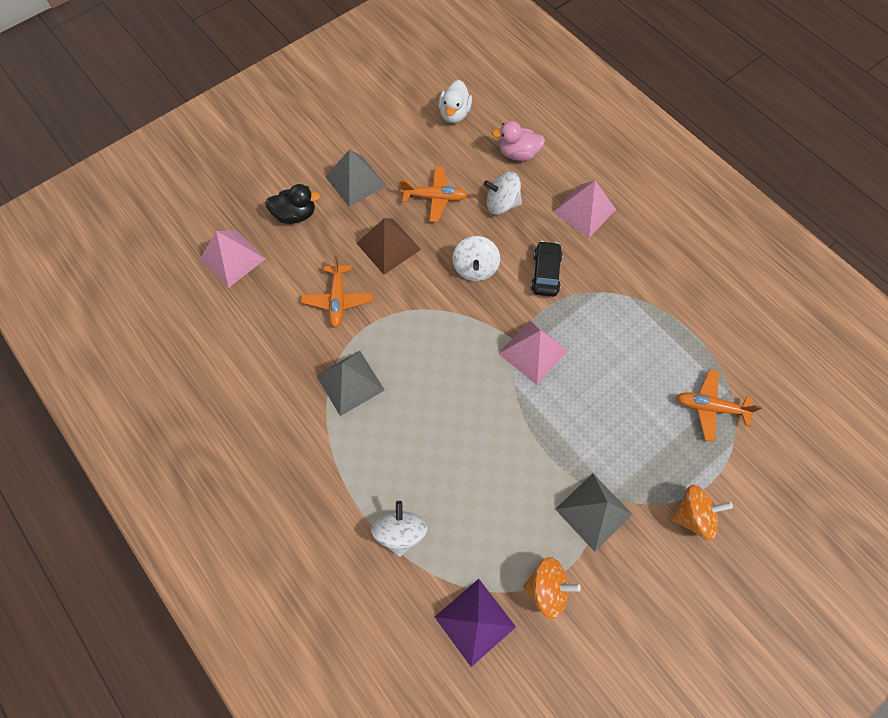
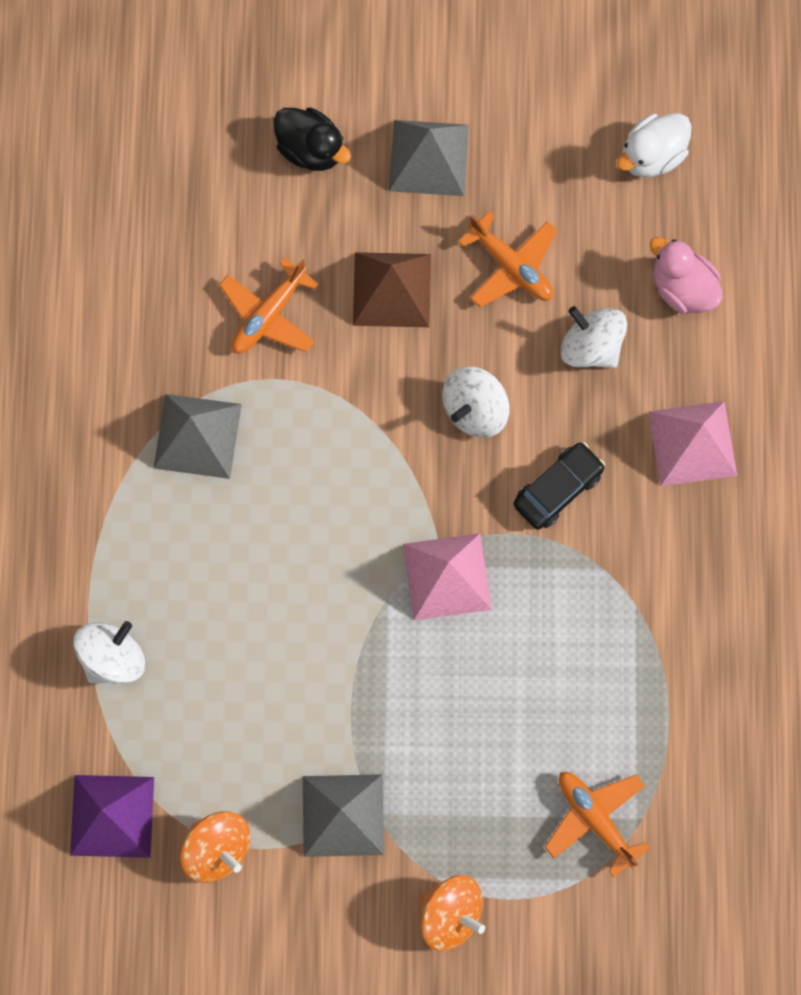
camera: 40 degrees right, 10 degrees up
(232, 258) = (185, 152): pink pyramid -> none

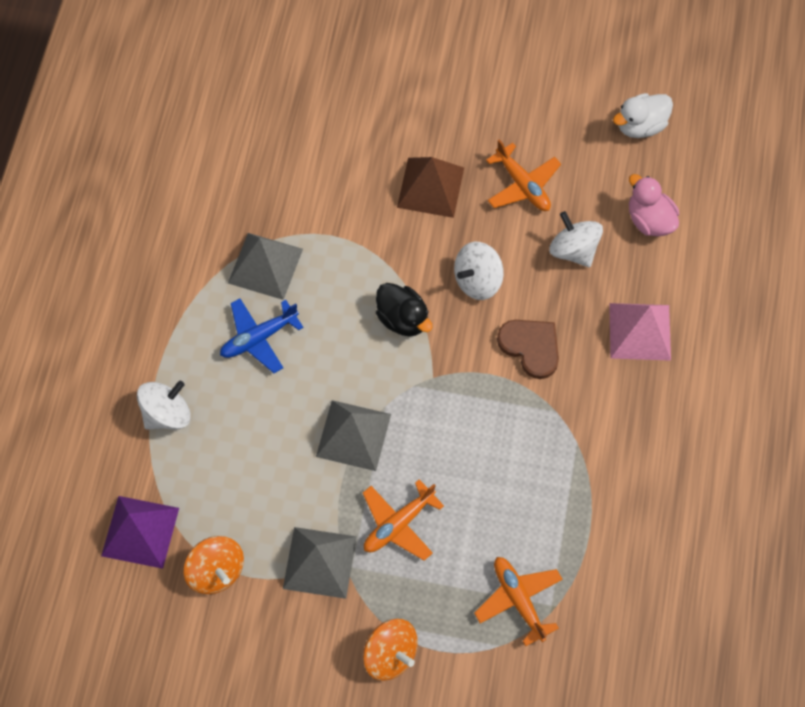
camera: 10 degrees right, 10 degrees down
(209, 536) = (259, 338): none -> blue plane
(268, 314) = (336, 190): orange plane -> orange plane (398, 524)
(311, 149) = (389, 83): black duck -> black duck (403, 319)
(429, 158) = (475, 102): grey pyramid -> grey pyramid (353, 435)
(446, 577) = (434, 397): pink pyramid -> none
(558, 488) = (531, 347): black car -> brown heart

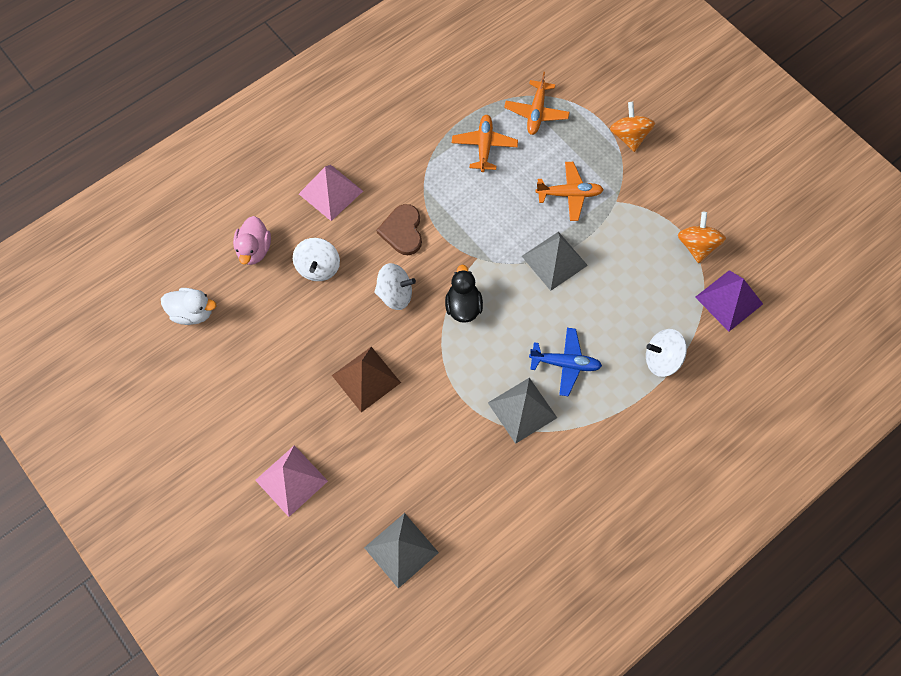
camera: 140 degrees left, 0 degrees up
(319, 562) = (632, 207): grey pyramid -> grey pyramid (401, 550)
(413, 65) = (291, 480): none -> pink pyramid
(522, 185) = (306, 333): orange plane -> orange plane (484, 146)

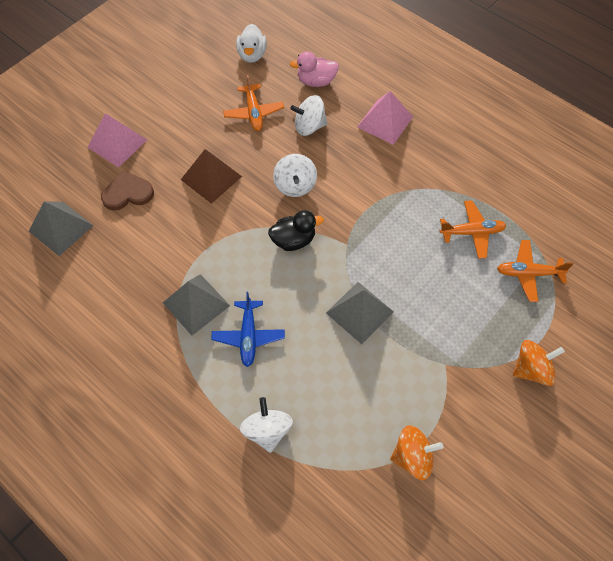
camera: 80 degrees right, 5 degrees down
(402, 231) = (360, 180): brown heart -> brown heart (128, 193)
(569, 194) = (440, 317): orange plane -> orange plane (254, 112)
(729, 300) = (351, 499): purple pyramid -> none

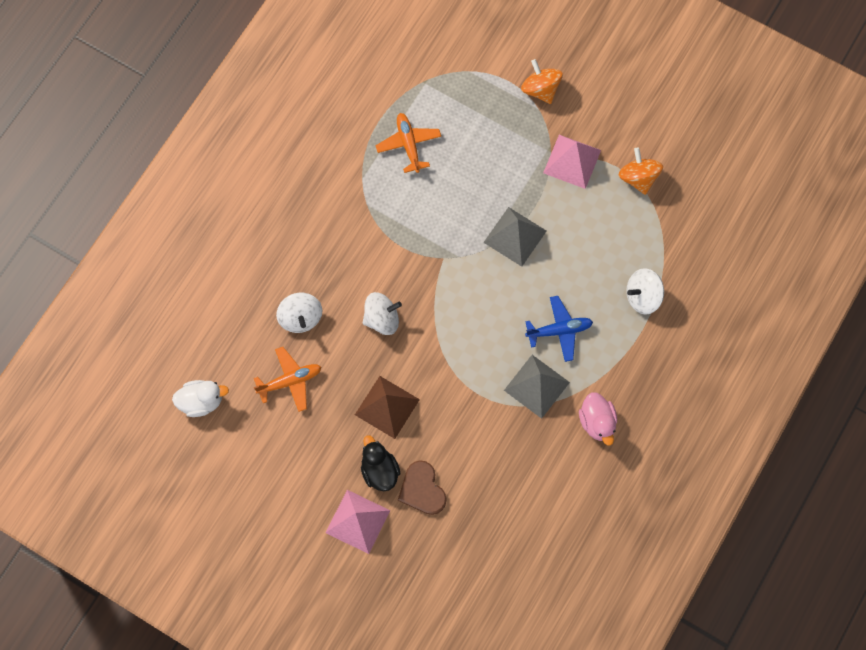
camera: 100 degrees left, 10 degrees up
(61, 228) = (478, 546): grey pyramid -> none
(293, 240) = (448, 308): black duck -> black duck (379, 470)
(316, 81) = (233, 321): pink duck -> pink duck (597, 422)
(385, 122) = (281, 240): pink pyramid -> pink pyramid (572, 161)
(528, 273) = (445, 93): orange plane -> none

